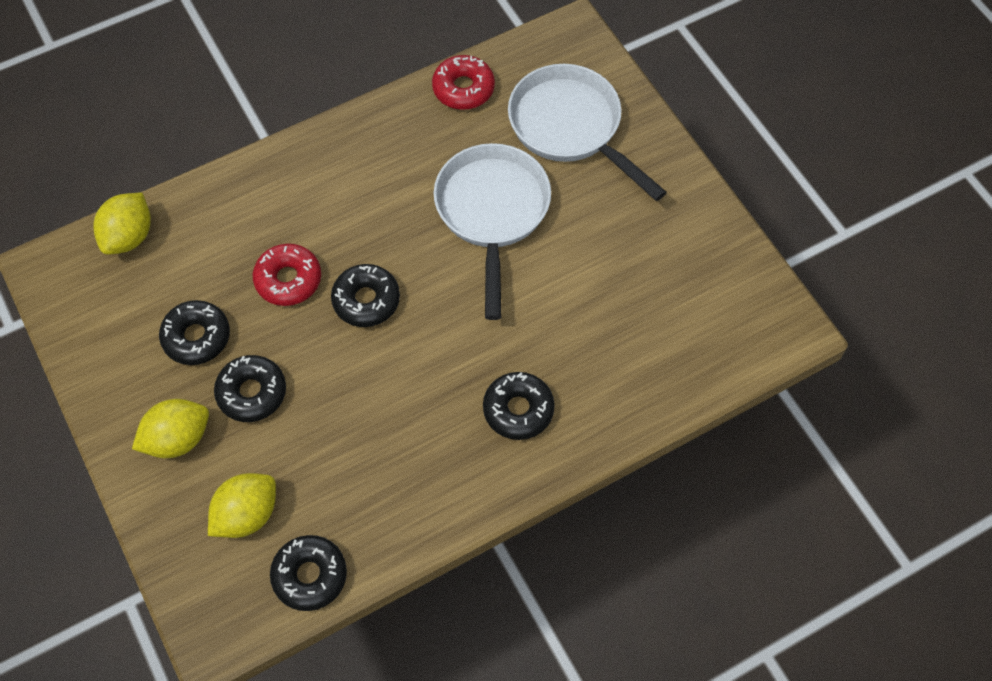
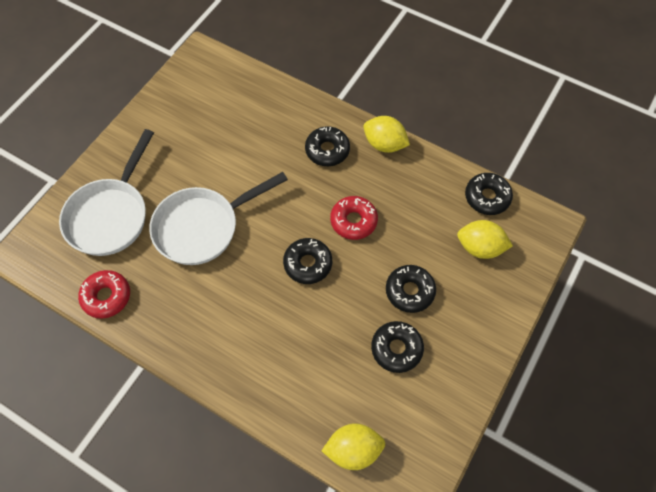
camera: 120 degrees left, 0 degrees up
(177, 439) = (466, 314): yellow lemon -> yellow lemon (384, 144)
(288, 279) = (321, 318): red donut -> red donut (353, 221)

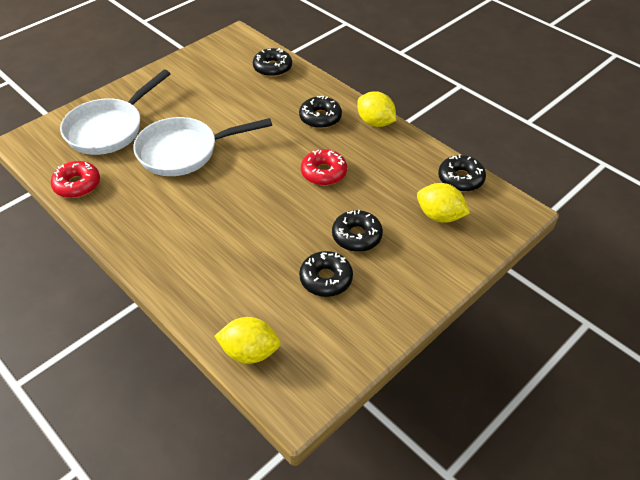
camera: 15 degrees right, 15 degrees down
(308, 264) = (267, 196): black donut -> black donut (272, 68)

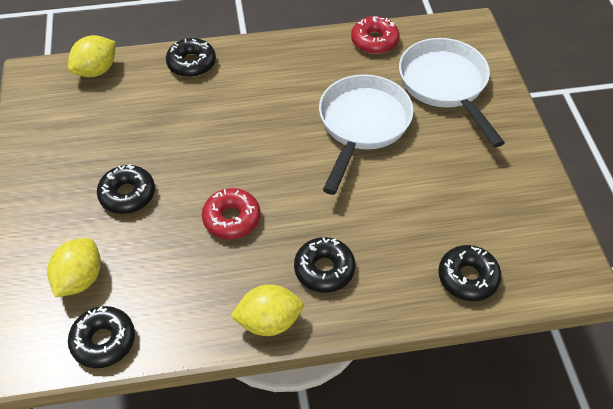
camera: 125 degrees right, 5 degrees up
(326, 279) = (108, 146): black donut -> black donut (191, 63)
(439, 216) = (80, 279): yellow lemon -> yellow lemon turned 45 degrees counterclockwise

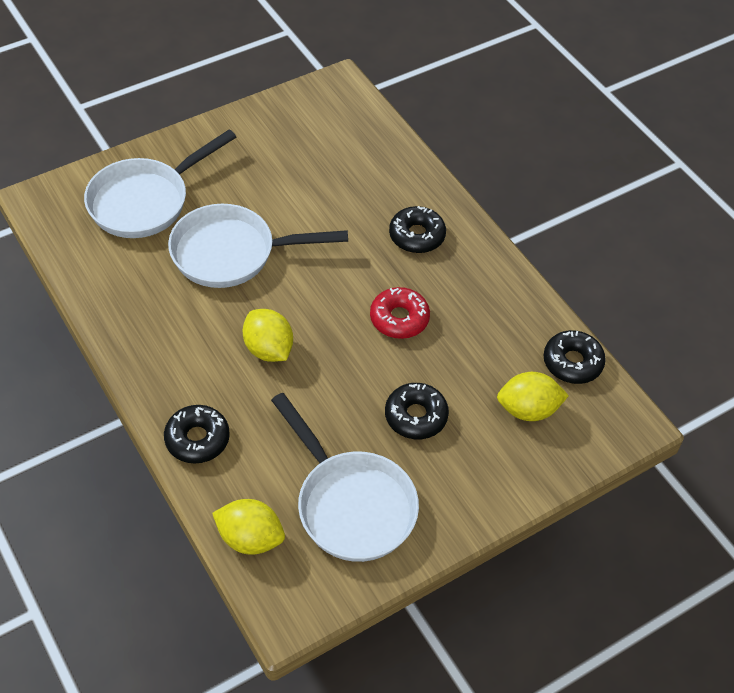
camera: 115 degrees left, 0 degrees up
(81, 129) = (351, 504): none -> white pan
(269, 321) = (487, 257): yellow lemon -> yellow lemon (268, 349)
(374, 41) = (92, 275): red donut -> none
(468, 277) = (374, 145): black donut -> none

